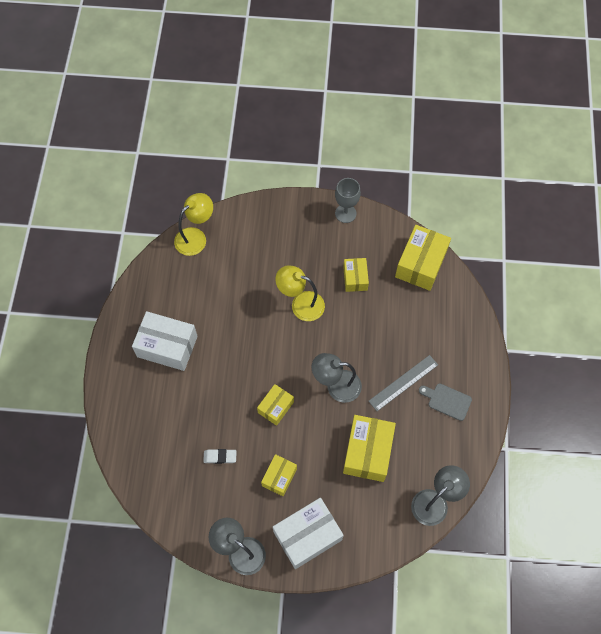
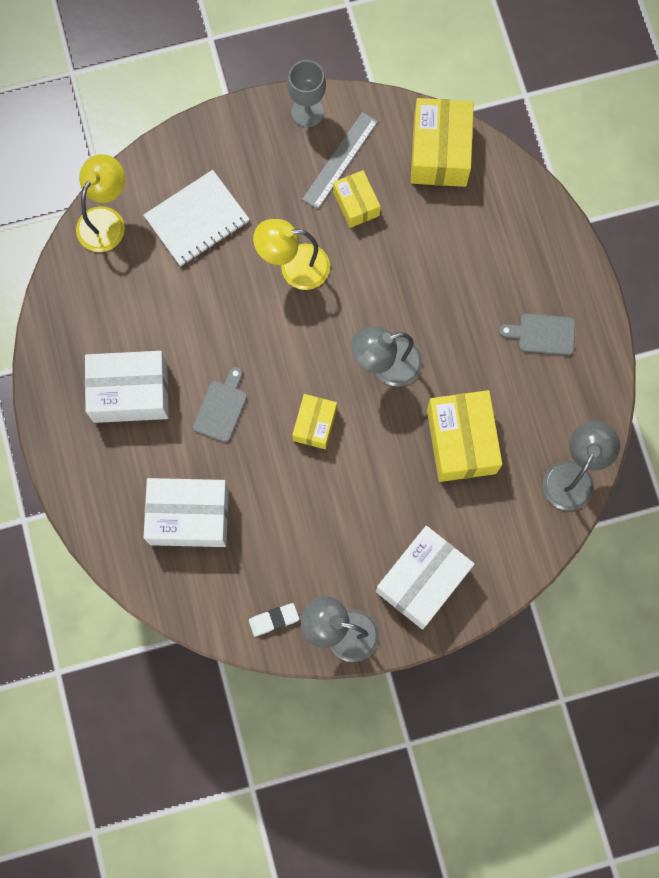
camera: 20 degrees left, 10 degrees up
(172, 437) = (189, 516): none -> white box
(220, 376) = (221, 408): none -> grey cutting board
(220, 457) = (265, 519): white eraser -> white eraser (274, 620)
(251, 255) = (197, 219): none -> white notebook
(279, 477) = (356, 517): yellow box -> none
(403, 382) = (475, 330): grey ruler -> grey ruler (340, 160)

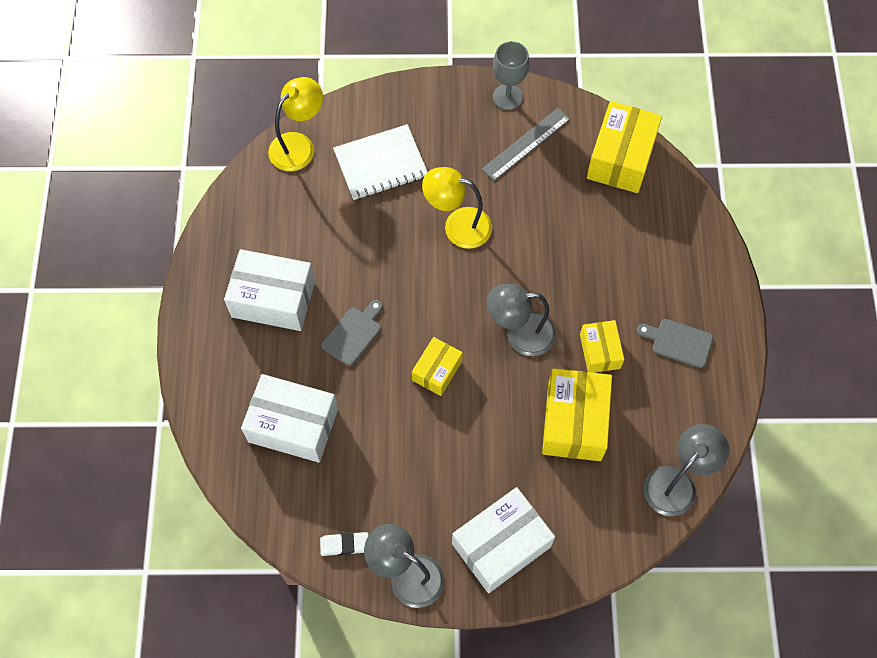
camera: 15 degrees right, 10 degrees down
(356, 204) = (531, 184): yellow box -> yellow box (600, 351)

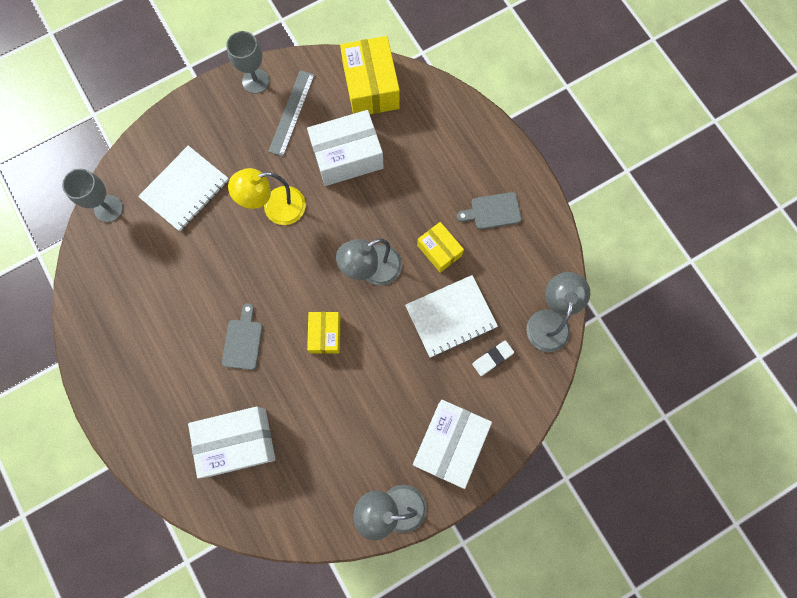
camera: 30 degrees left, 10 degrees up
(273, 299) = (162, 348): white box -> white box (347, 156)
(299, 145) = (108, 208): yellow lamp -> grey goblet
(345, 545) = (332, 513): white eraser -> white eraser (492, 358)
(574, 422) = (450, 316): yellow box -> white notebook

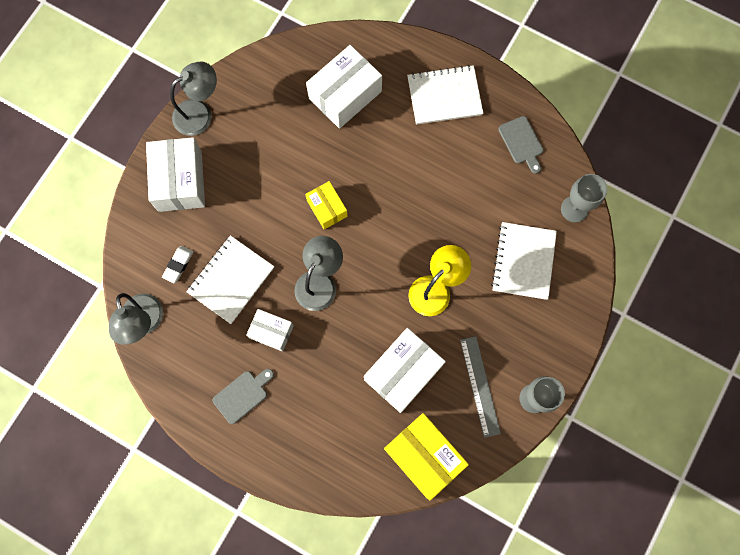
camera: 150 degrees right, 0 degrees up
(144, 383) = (444, 96): none -> white notebook
(243, 341) = (389, 167): grey cutting board -> grey cutting board (521, 143)
(439, 250) = (271, 332): yellow box -> white box

